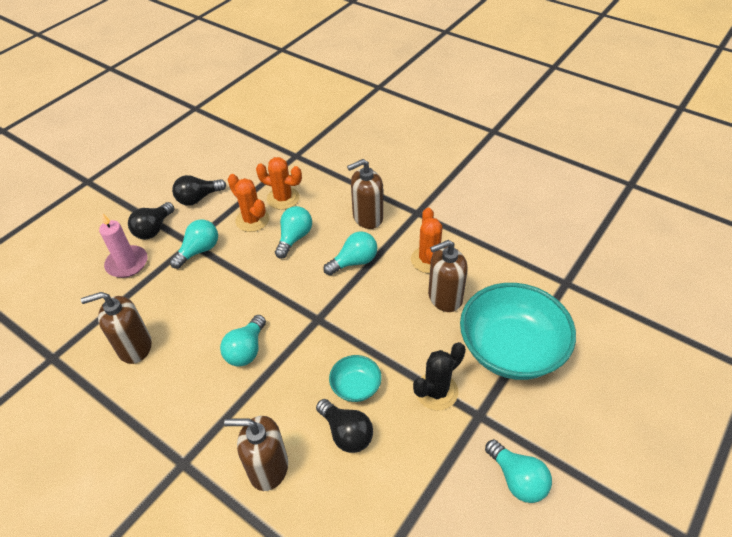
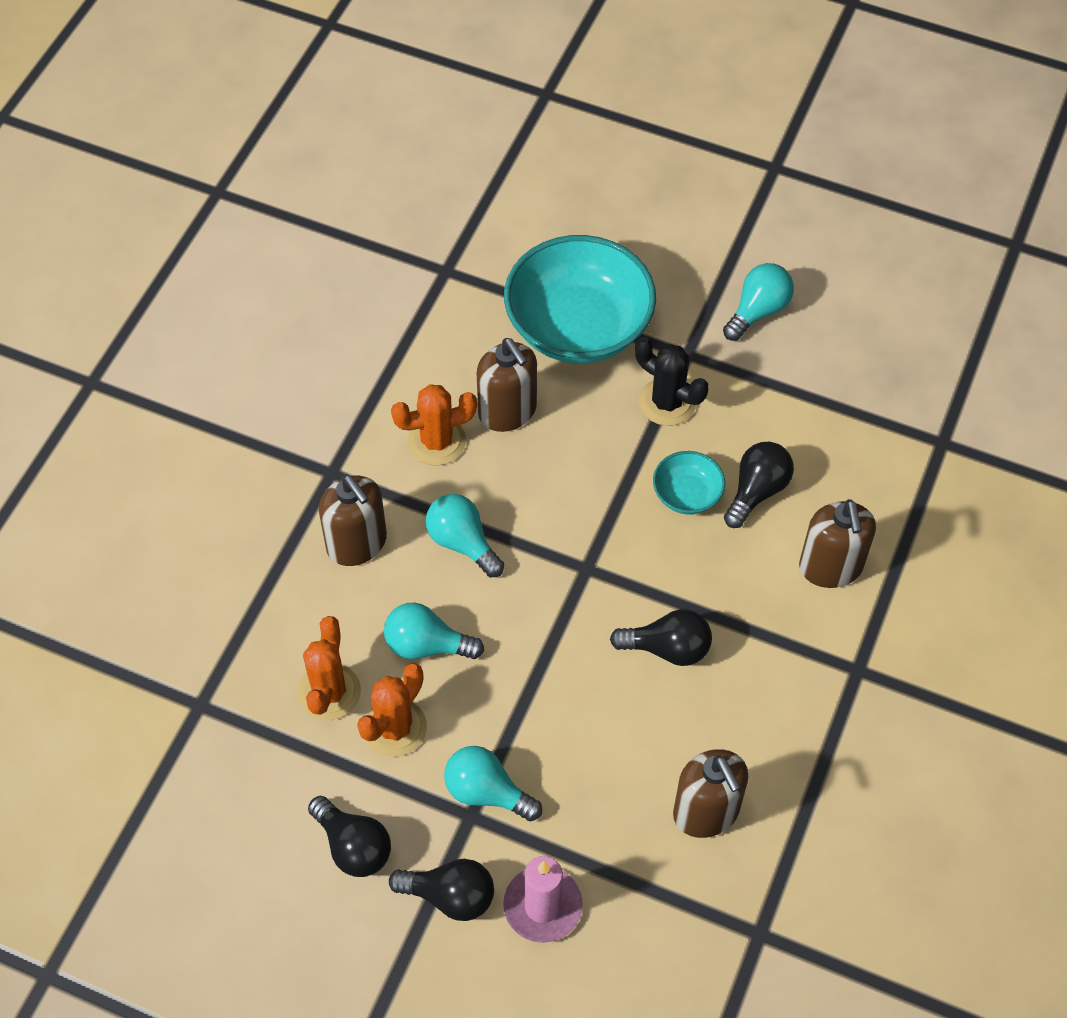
camera: 105 degrees left, 10 degrees up
(246, 350) = (667, 648): turquoise light bulb -> black light bulb

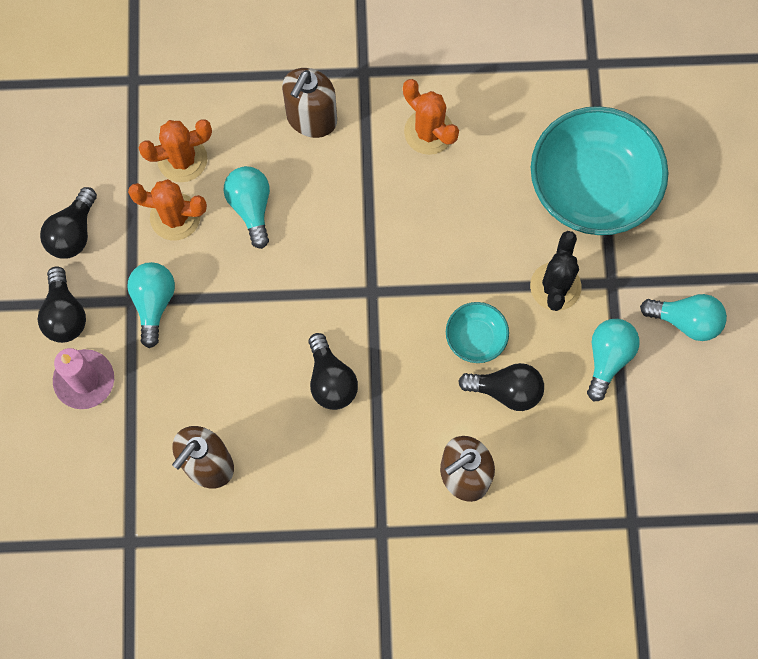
camera: 65 degrees right, 15 degrees up
(462, 543) = (349, 192): turquoise light bulb -> turquoise light bulb (608, 358)
(507, 411) = (483, 170): brown soap dispenser -> none

